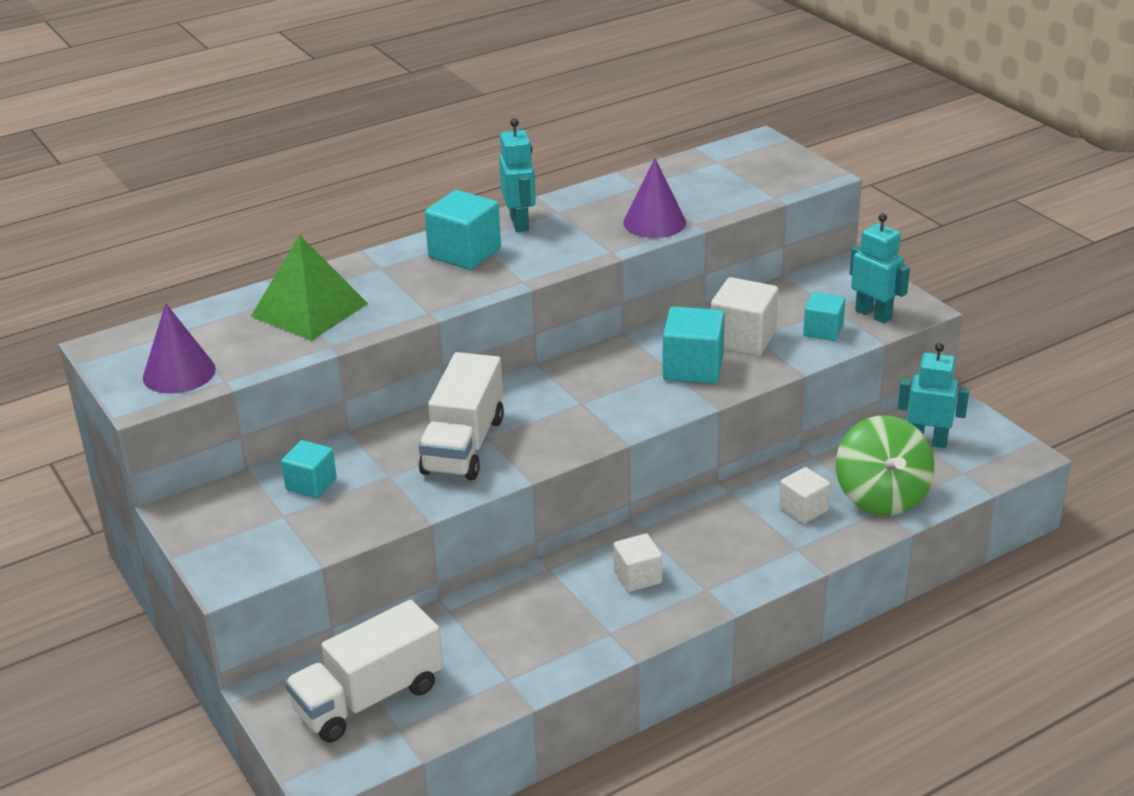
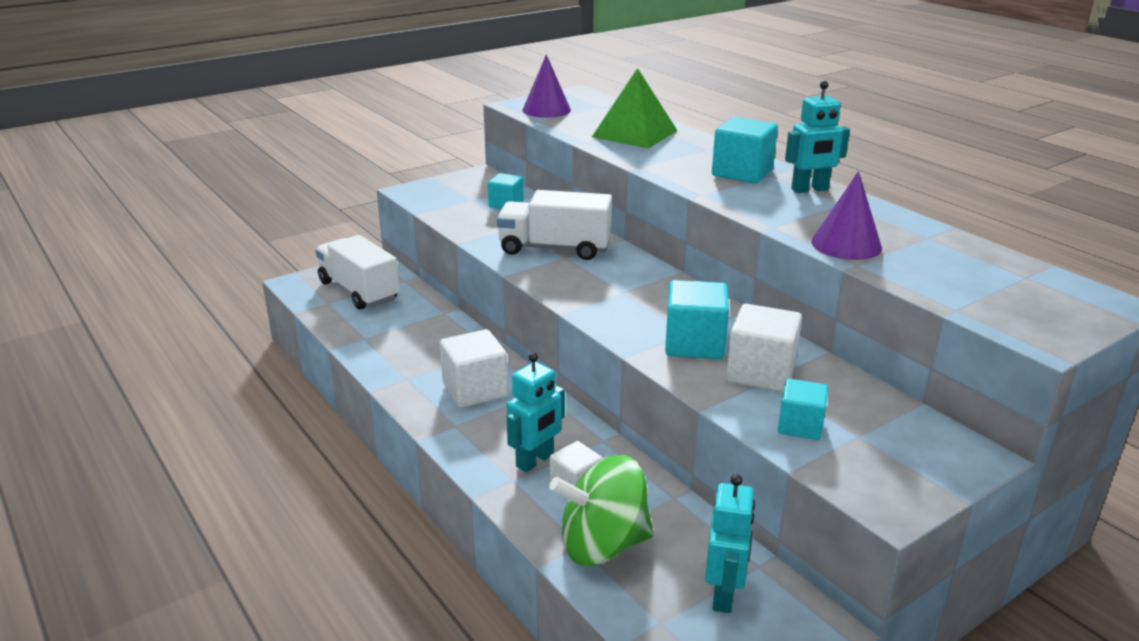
camera: 85 degrees right, 5 degrees down
(637, 577) = (475, 390): white cube -> white cube, size x1.58
(873, 314) = (856, 466): turquoise robot -> turquoise robot (535, 461)

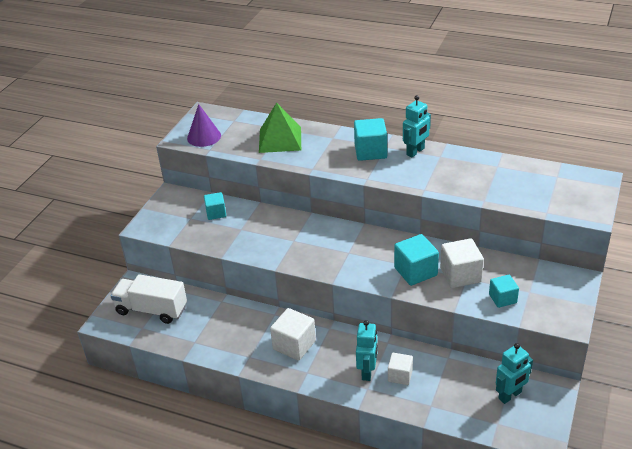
camera: 30 degrees left, 10 degrees up
(554, 248) = (281, 237): white truck -> none
(603, 545) = (441, 400): green spinning top -> none
(724, 595) = (510, 395): turquoise robot -> turquoise robot turned 75 degrees clockwise
(846, 244) = (468, 188): purple cone -> none

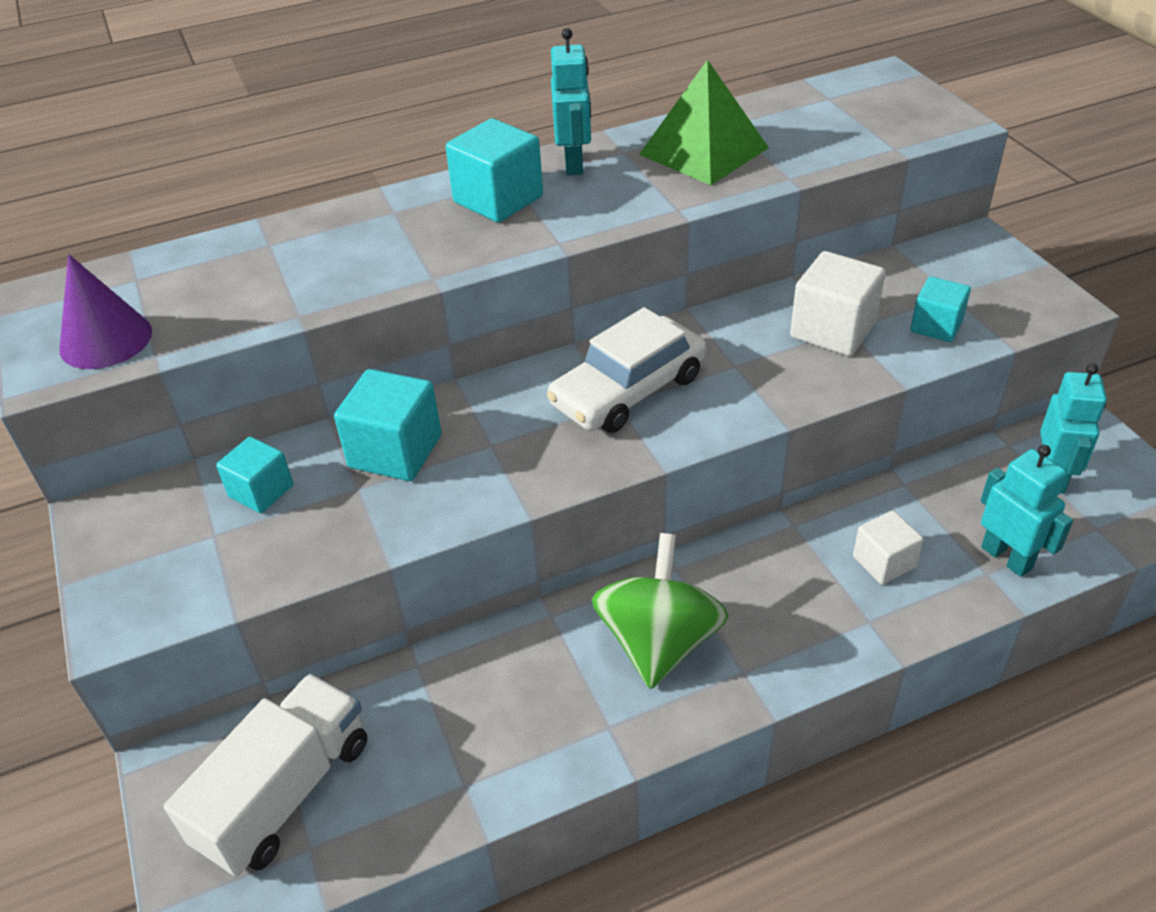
camera: 45 degrees left, 5 degrees up
(152, 310) = (285, 793): white truck -> white truck turned 150 degrees clockwise
(280, 139) = (291, 263): green pyramid -> green pyramid (704, 151)
(294, 345) = (659, 642): white cube -> green spinning top
(358, 250) = (628, 390): none -> white car
(367, 371) = (831, 593): turquoise robot -> turquoise robot (1006, 557)
(415, 271) = (764, 366): turquoise cube -> turquoise cube (395, 451)

